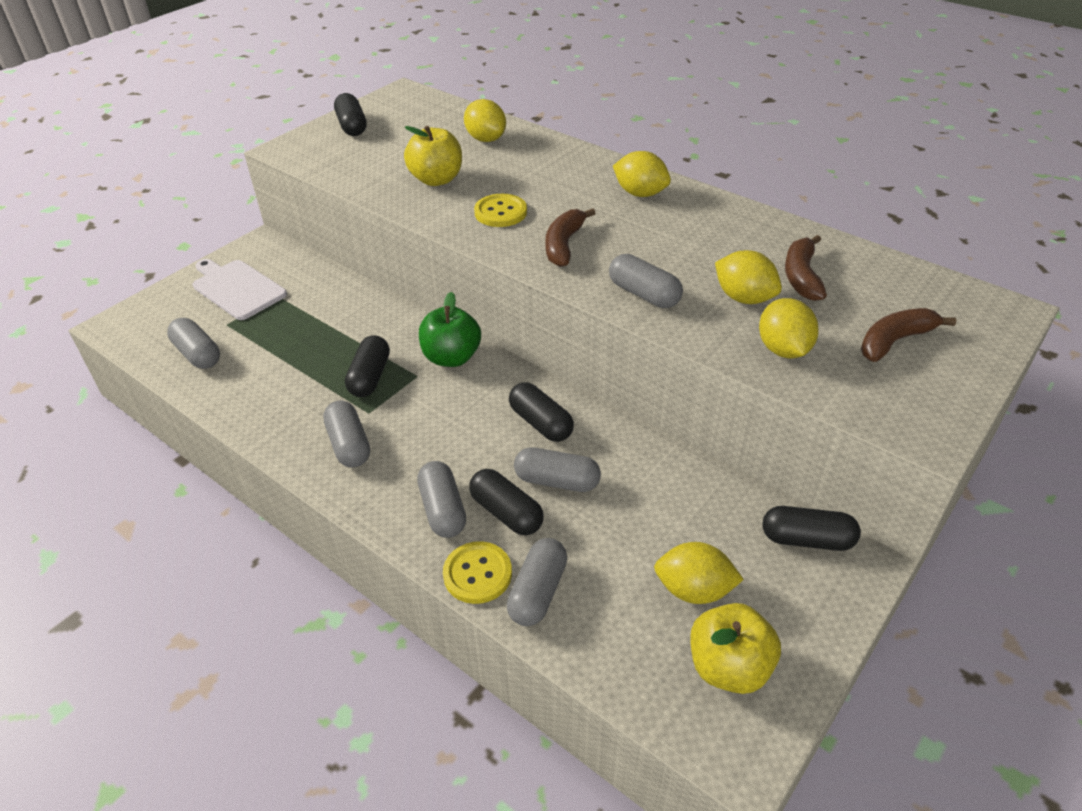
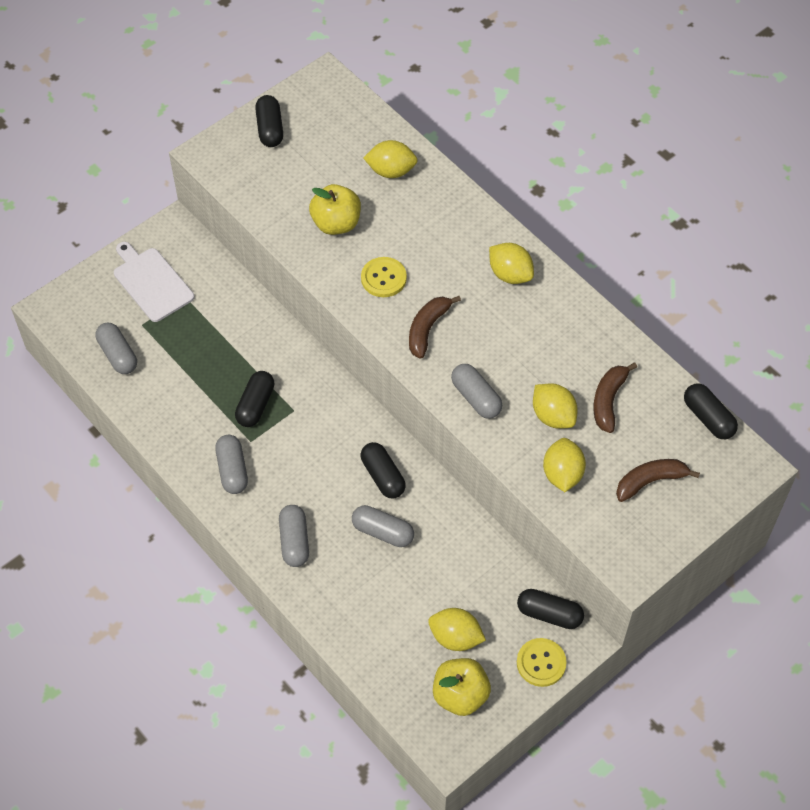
camera: 10 degrees right, 15 degrees up
(451, 357) = (324, 396): green apple -> none
(477, 574) = (310, 597): yellow button -> yellow button (541, 663)
(486, 139) = (391, 171): yellow lemon -> yellow lemon turned 60 degrees counterclockwise
(506, 512) = (340, 552): black capsule -> black capsule (708, 418)
(538, 592) = (349, 619): grey capsule -> none

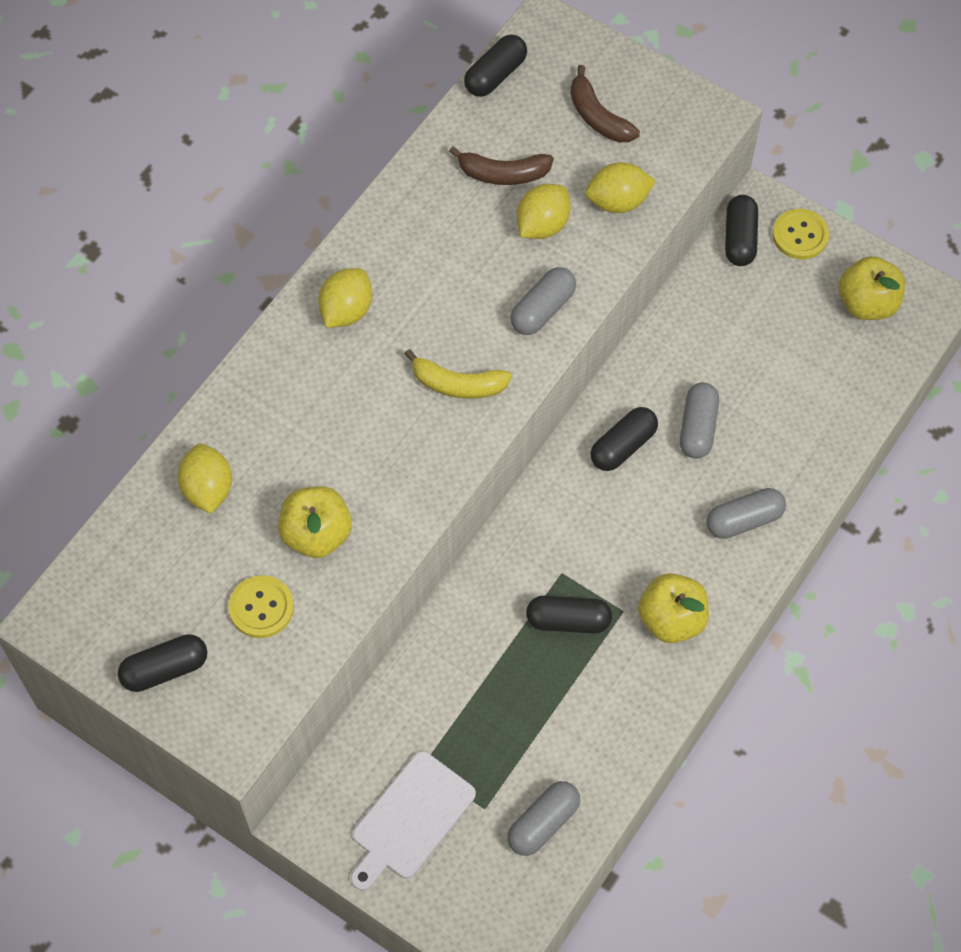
camera: 105 degrees left, 5 degrees up
(232, 470) = (671, 619): grey capsule -> yellow apple
(383, 278) = (392, 453): yellow button -> yellow button (261, 608)
(427, 329) = (457, 384): brown banana -> yellow banana
(455, 637) = (802, 323): yellow lemon -> none

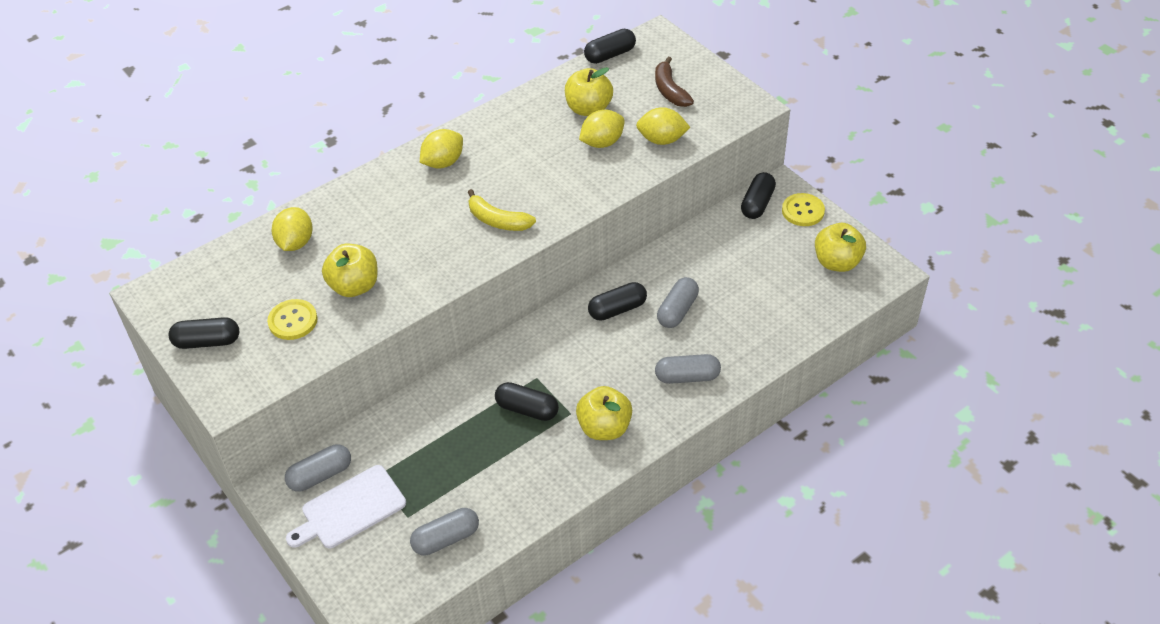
camera: 20 degrees right, 15 degrees down
(503, 174) = (588, 109): brown banana -> yellow apple
(543, 309) = (579, 190): grey capsule -> grey capsule (320, 475)

